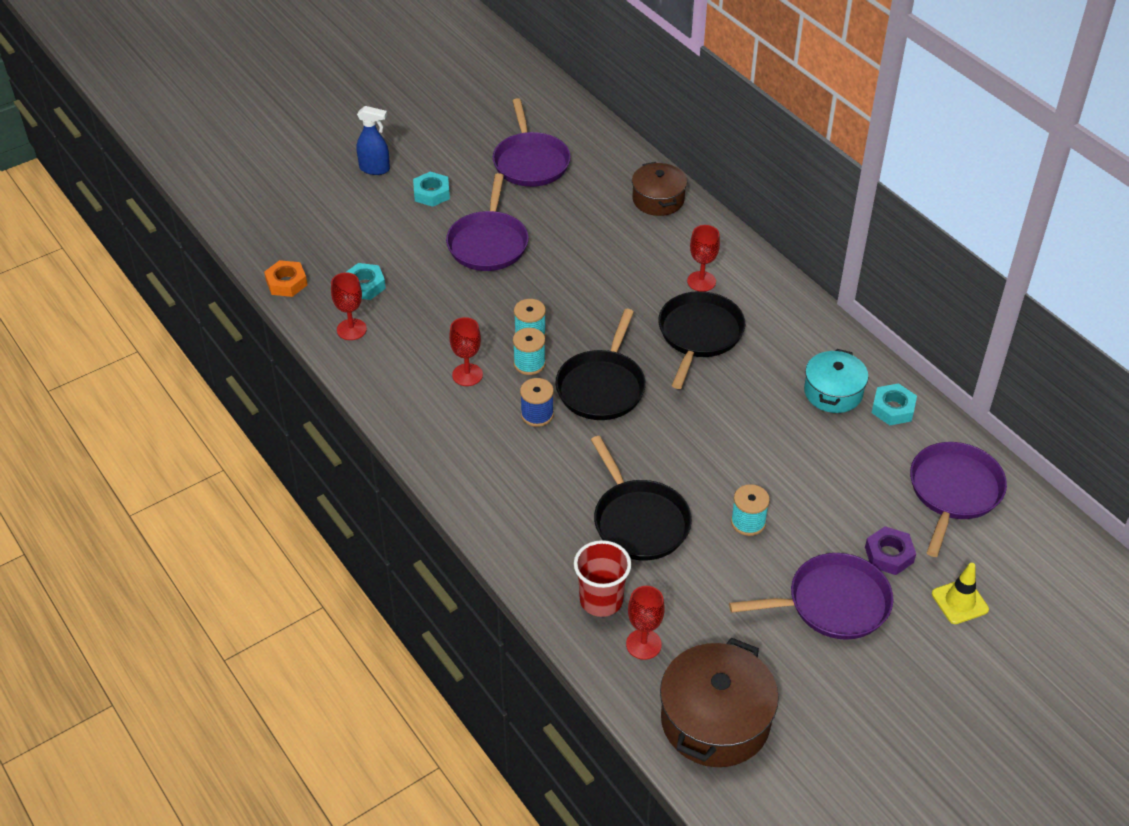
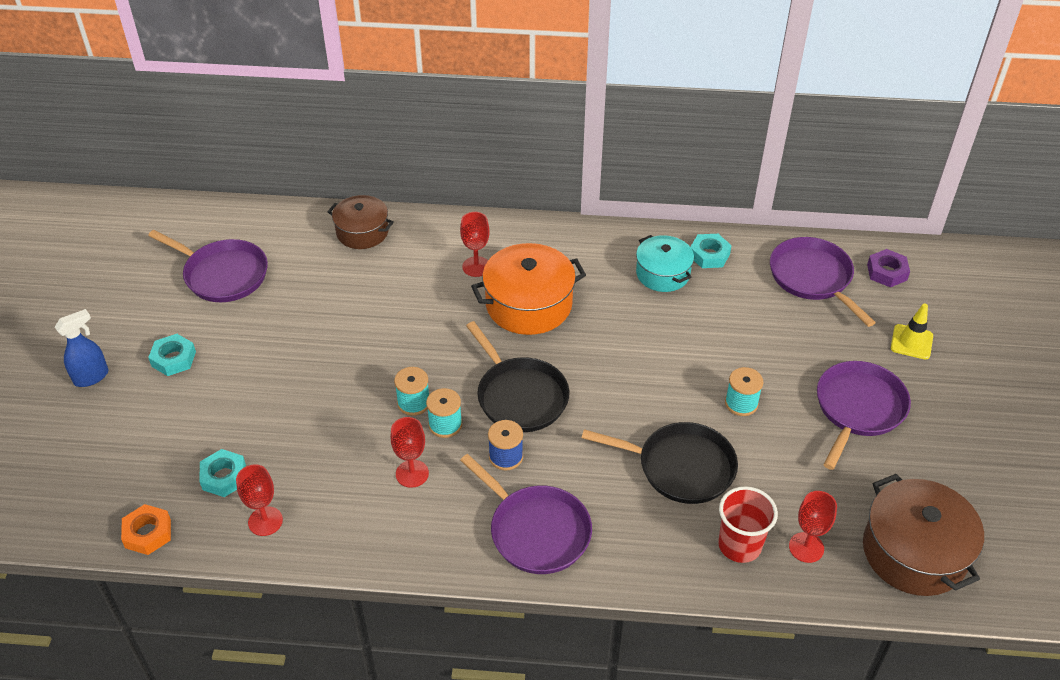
camera: 50 degrees left, 0 degrees up
(488, 243) = (280, 361): purple pan -> purple pan (536, 531)
(699, 334) = (528, 304): black pan -> orange pot
(889, 555) = (839, 349): purple nut -> purple nut (887, 272)

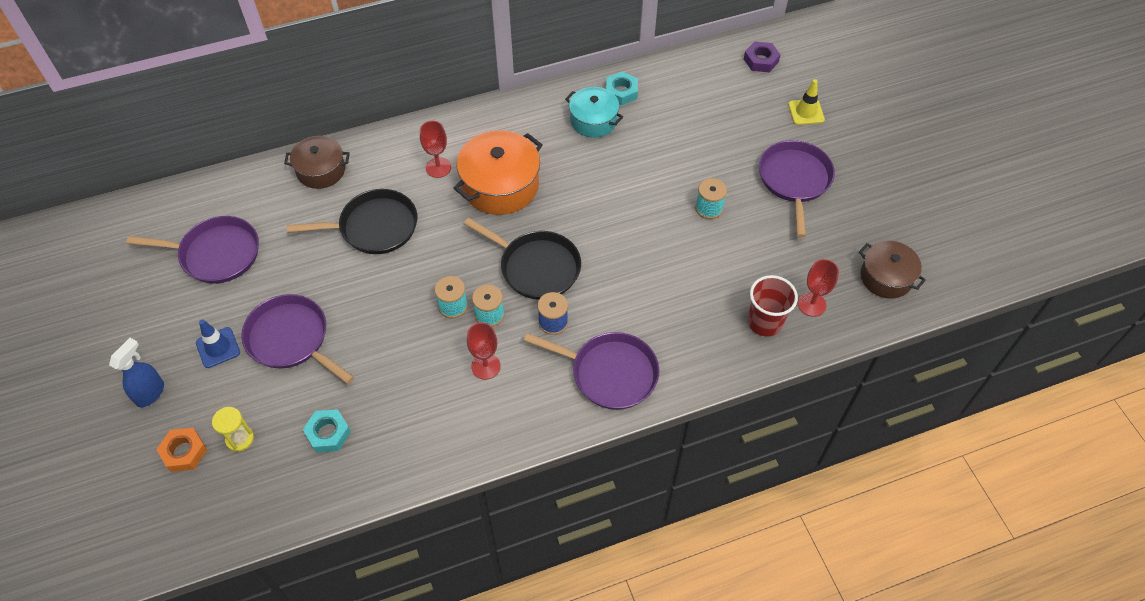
camera: 25 degrees left, 10 degrees up
(142, 449) = (240, 439): none -> yellow hourglass
(148, 533) = (290, 509): orange nut -> orange nut (184, 452)
(173, 359) = (218, 347): turquoise nut -> blue traffic cone
(265, 521) = (386, 456): red goblet -> none
(681, 467) = (691, 277): black pan -> black pan (374, 227)
(812, 278) = (709, 84): purple pan -> purple pan (291, 339)
(914, 552) = (886, 277): brown pot -> brown pot, size x0.64

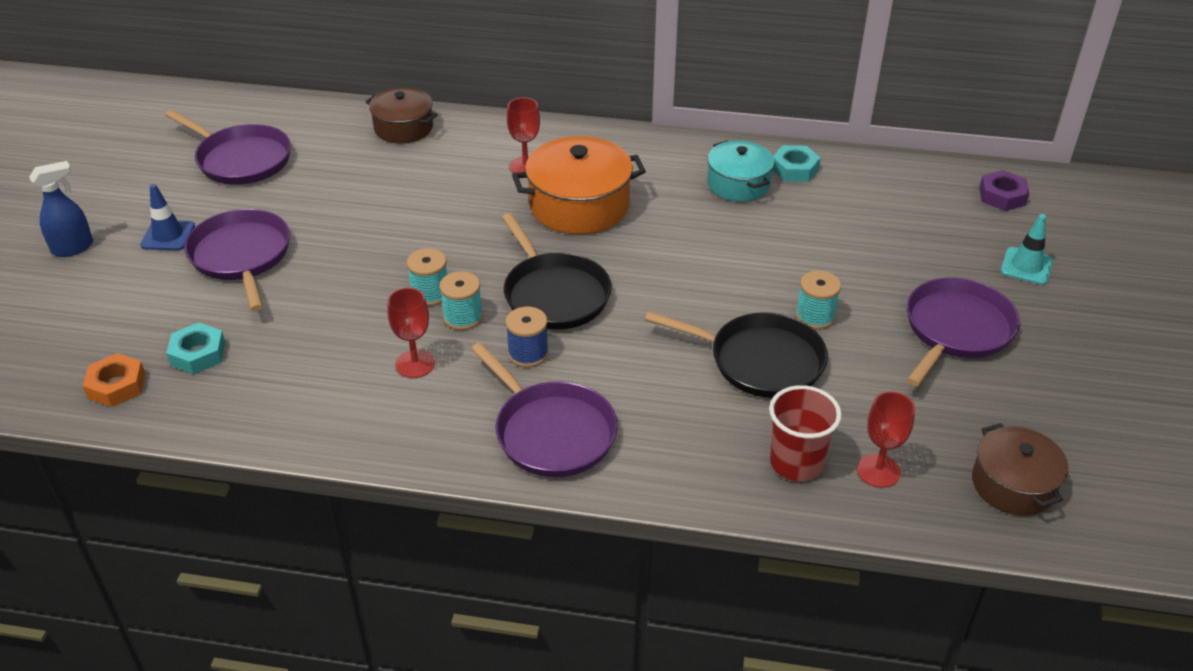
camera: 30 degrees right, 15 degrees down
(184, 452) = (53, 309): orange nut -> orange nut (116, 385)
(240, 439) = (112, 321): yellow hourglass -> none
(374, 227) = (412, 193): black pan -> black pan (760, 361)
(806, 112) = (1026, 266): yellow traffic cone -> turquoise traffic cone

